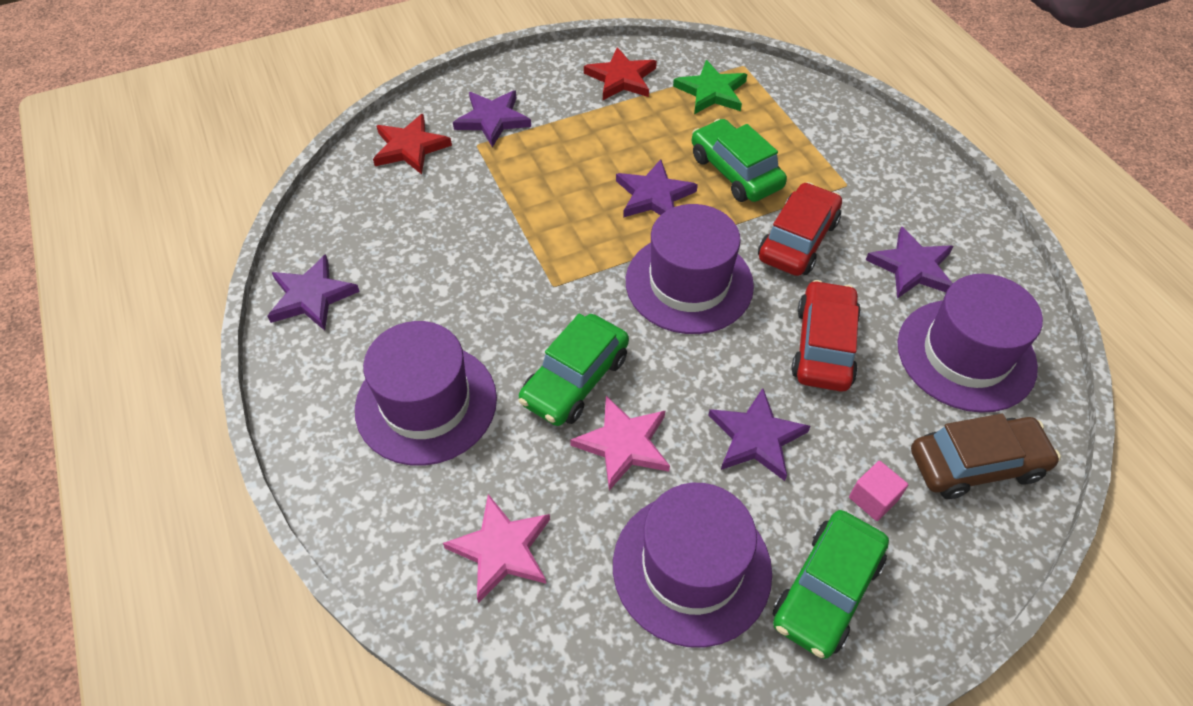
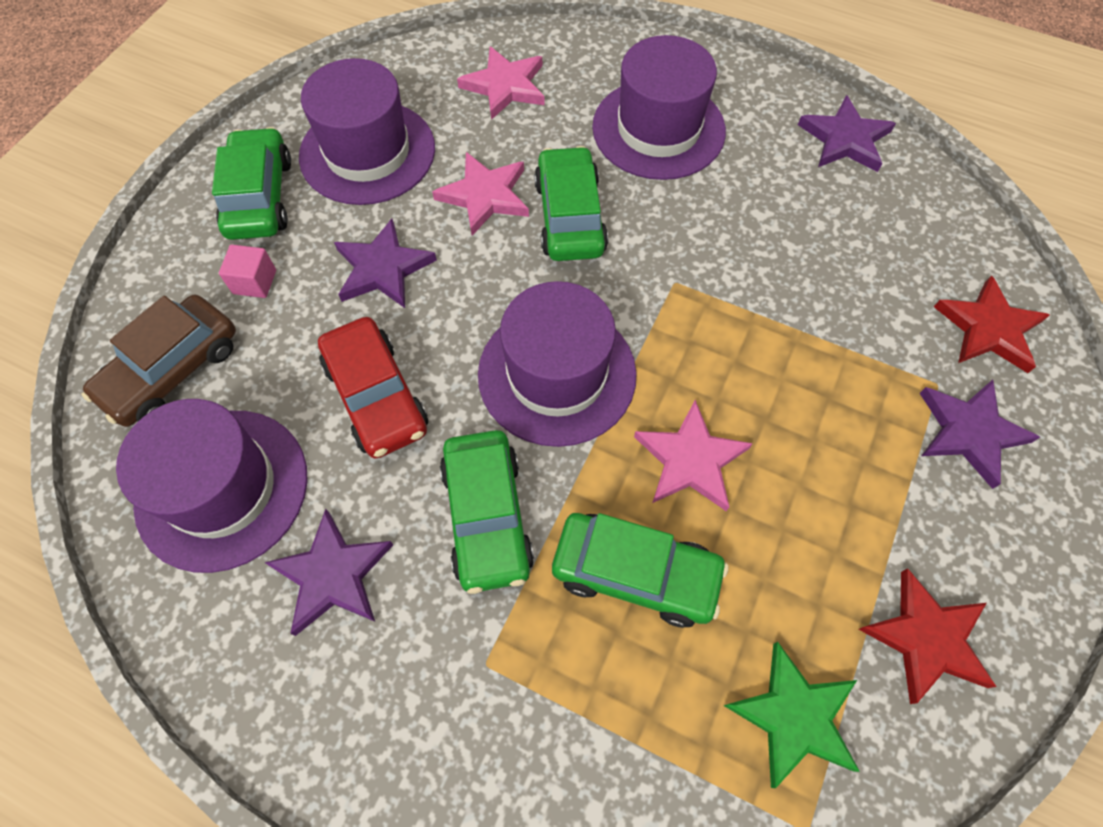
camera: 140 degrees right, 10 degrees up
(654, 195) = (690, 460): purple star -> pink star
(797, 240) = (487, 516): red car -> green car

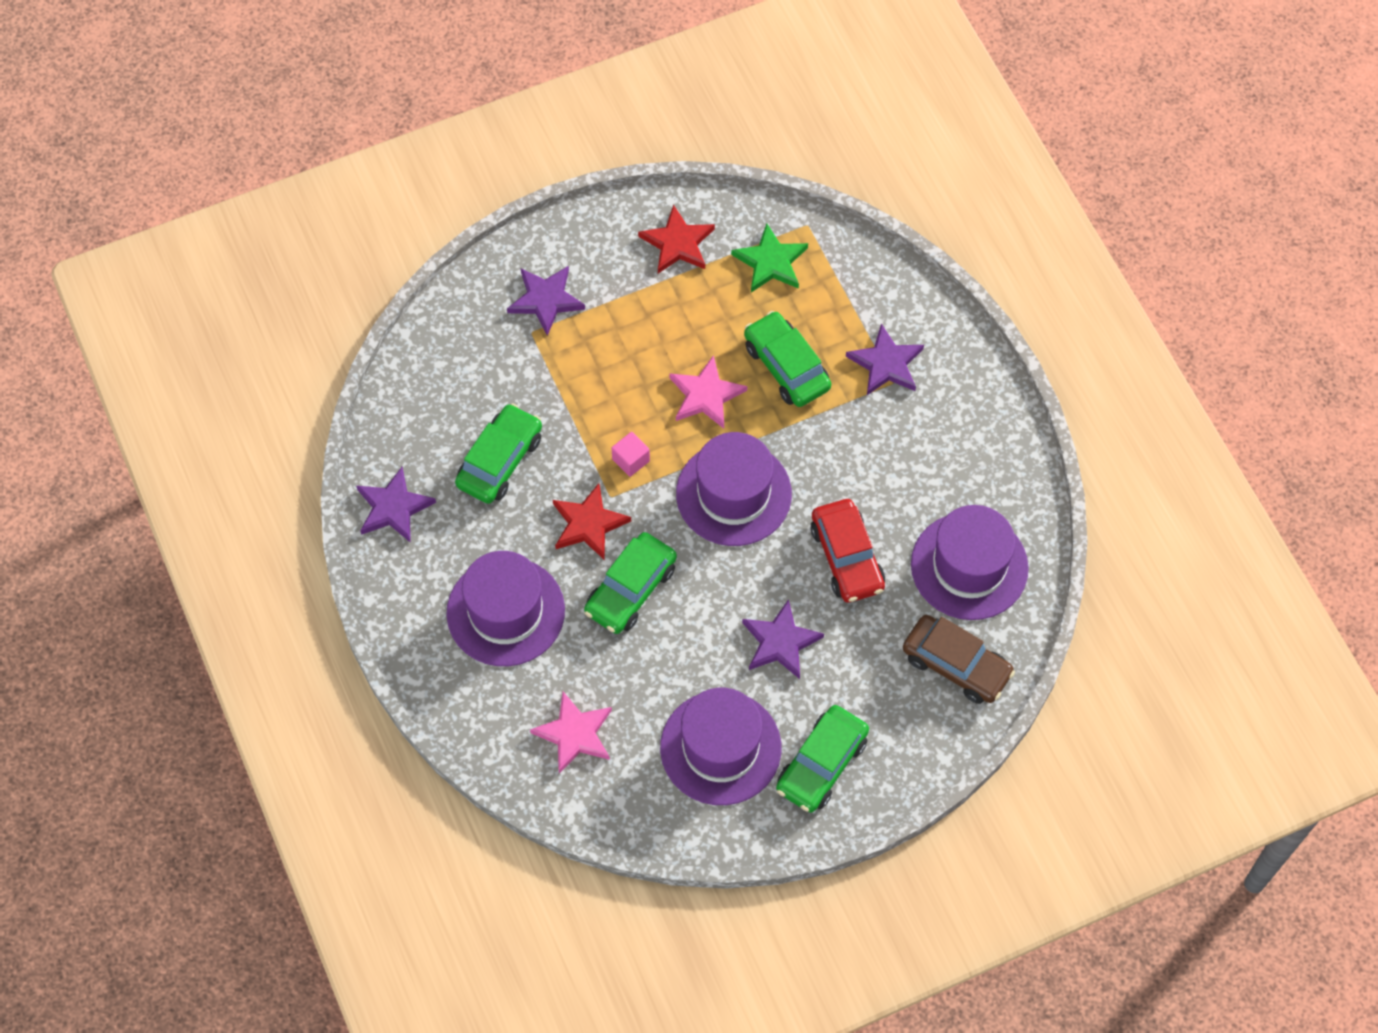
camera: 140 degrees left, 0 degrees up
(172, 370) = (956, 665): brown car -> brown car turned 45 degrees clockwise
(255, 282) = (868, 694): pink cube -> pink cube (631, 460)
(332, 574) = (939, 476): purple star -> purple star (886, 364)
(376, 396) = (847, 557): red car -> red car turned 150 degrees clockwise
(485, 196) = (671, 648): pink star -> none
(487, 516) = (838, 447): green car -> green car (500, 461)
(989, 328) = (465, 336): red star -> red star (588, 524)

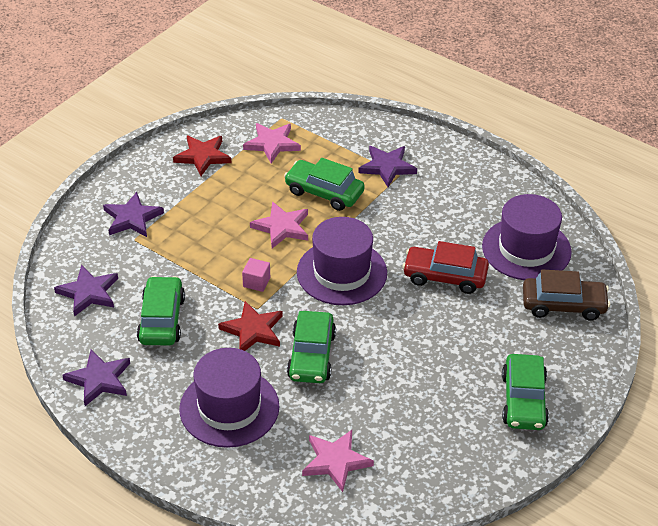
camera: 30 degrees left, 20 degrees down
(720, 748) = (447, 422): purple hat -> none
(770, 262) = (272, 144): green star -> pink star
(780, 642) = (438, 342): purple star -> purple star (88, 293)
(847, 557) = (445, 276): red car -> red car turned 150 degrees clockwise

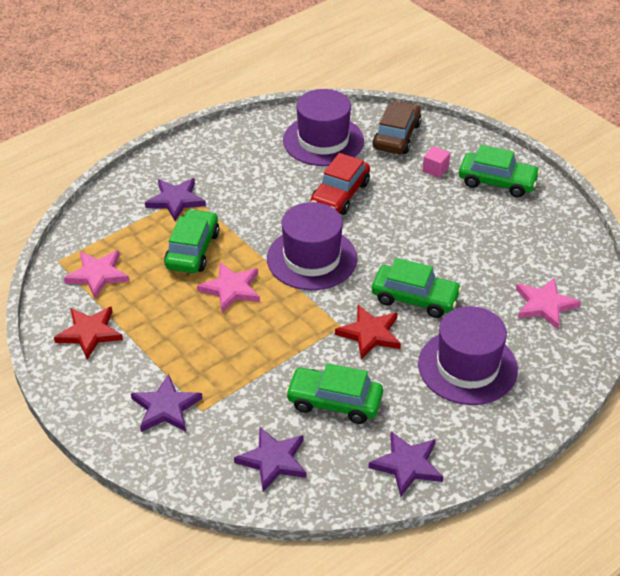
camera: 75 degrees left, 0 degrees up
(256, 282) = (304, 321): pink cube -> pink cube (435, 169)
(324, 192) = (192, 250): green car -> green car turned 150 degrees clockwise

